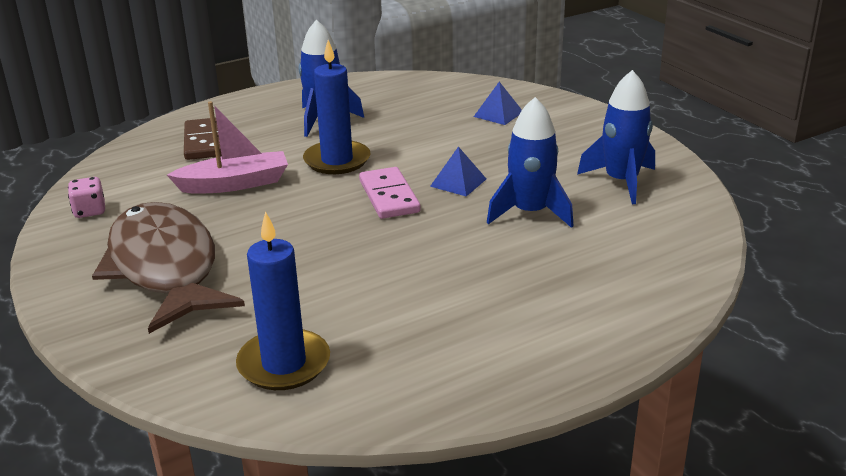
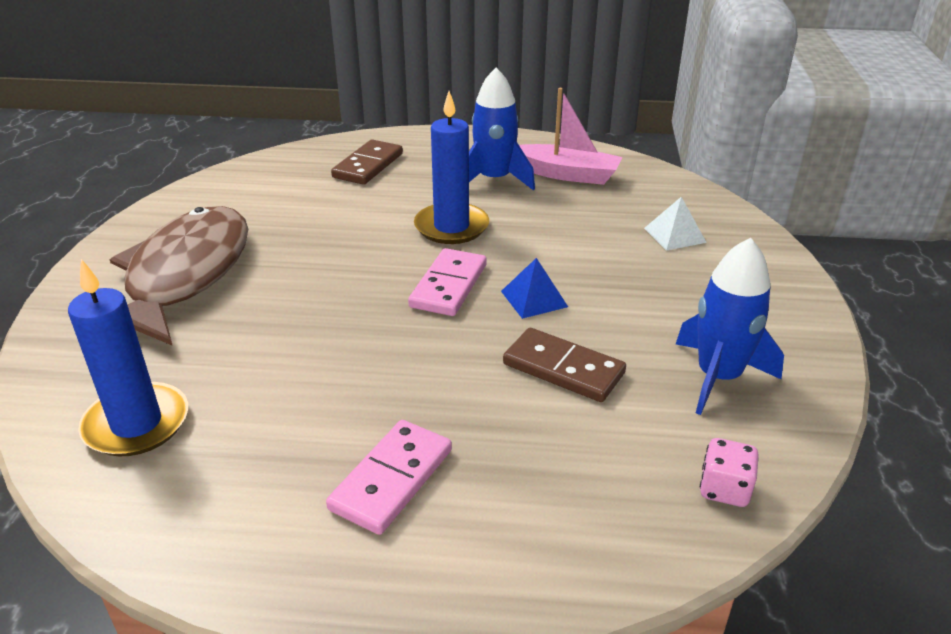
camera: 35 degrees right, 5 degrees up
(90, 211) = (206, 198): pink dice -> pink dice (724, 489)
(234, 184) = (338, 216): pink boat -> pink boat (566, 174)
(498, 114) = (675, 235): blue pyramid -> white pyramid
(508, 311) = (392, 479): none -> pink domino
(530, 213) = (563, 369): blue rocket -> brown domino

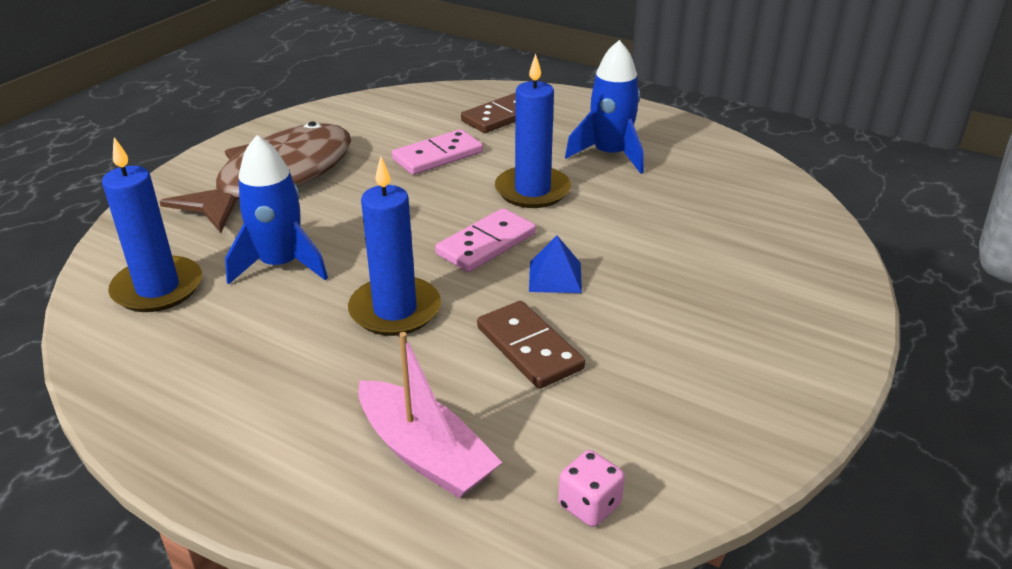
camera: 25 degrees right, 0 degrees up
(392, 479) = (307, 394): pink domino -> pink domino (438, 156)
(412, 371) = (395, 310): none -> blue candle
(566, 174) = (688, 165): pink boat -> pink boat (425, 453)
(675, 235) = (752, 252): white pyramid -> none
(718, 377) = (675, 402): blue rocket -> blue rocket (280, 265)

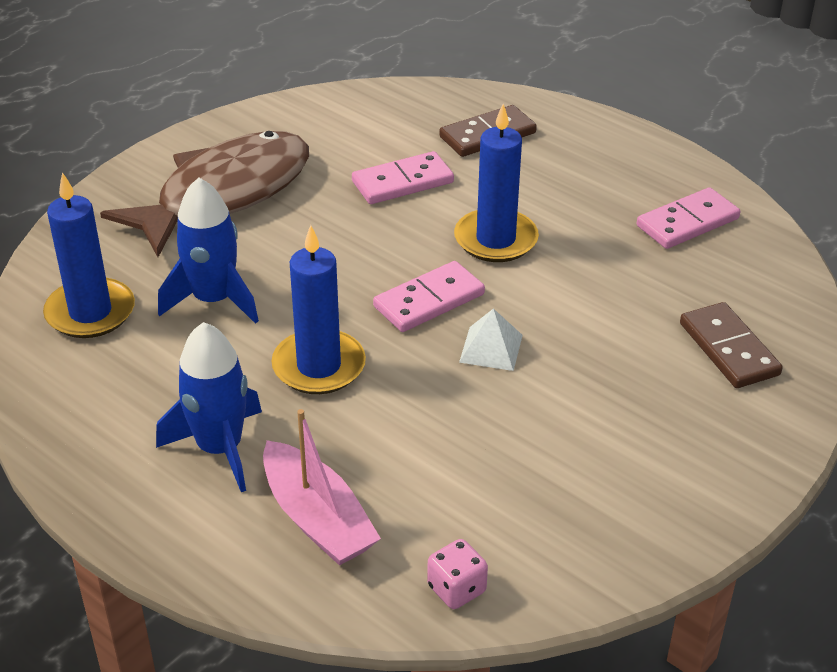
camera: 10 degrees right, 5 degrees up
(529, 348) = (442, 425): brown domino -> brown domino (728, 349)
(555, 277) = (491, 348): blue pyramid -> white pyramid
(610, 155) = (596, 202): blue rocket -> blue rocket (220, 449)
(692, 162) = (687, 222): none -> pink domino

